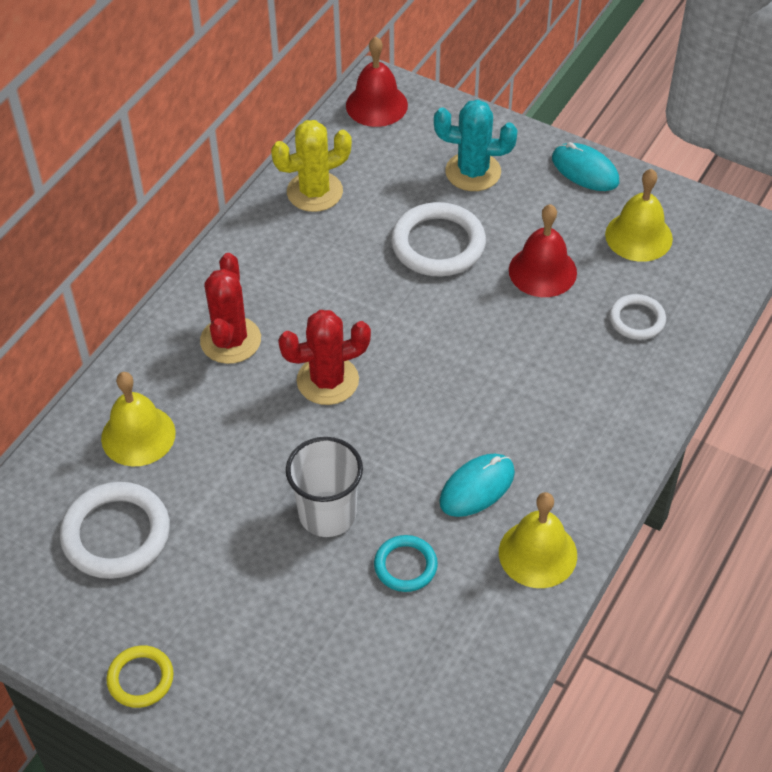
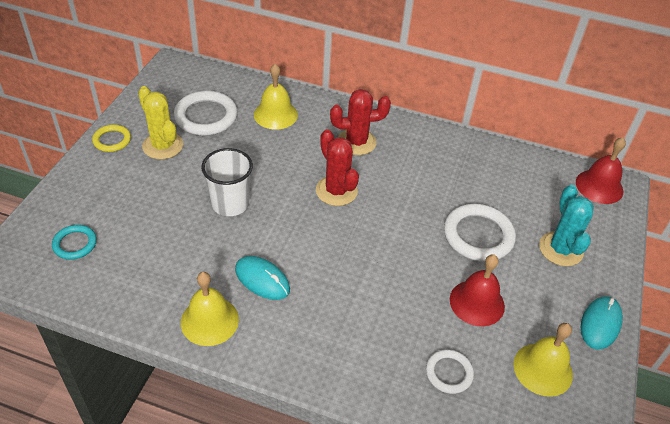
camera: 75 degrees right, 5 degrees down
(314, 192) = (498, 164): yellow cactus -> yellow cactus (163, 146)
(405, 566) = (194, 247): turquoise ring -> turquoise ring (75, 244)

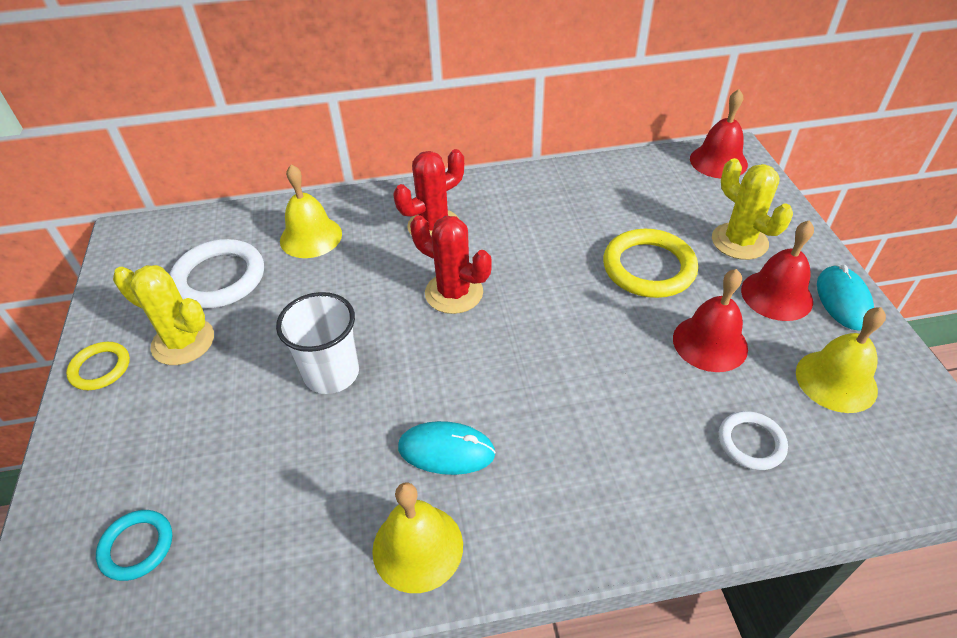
camera: 25 degrees left, 0 degrees up
(478, 235) = (648, 267): white ring -> yellow ring
(553, 297) = (776, 295): none -> red bell
(560, 249) = (739, 241): turquoise cactus -> yellow cactus

